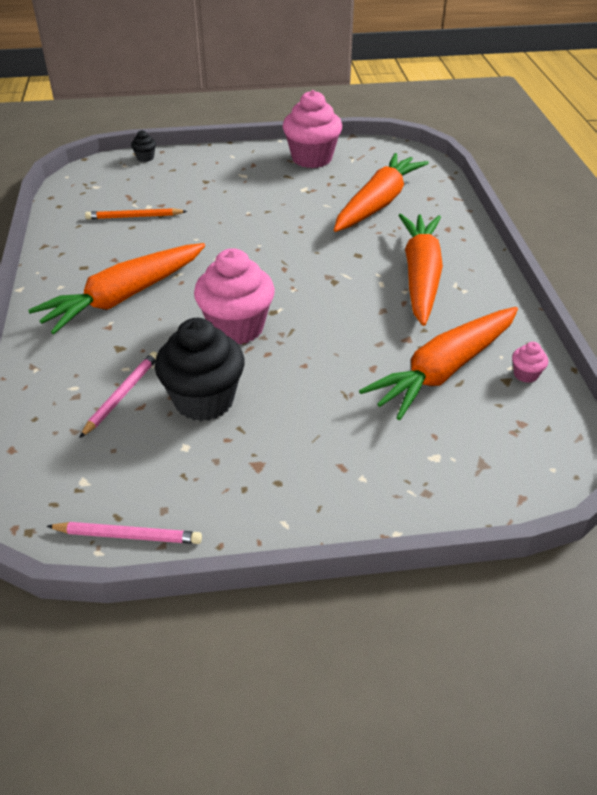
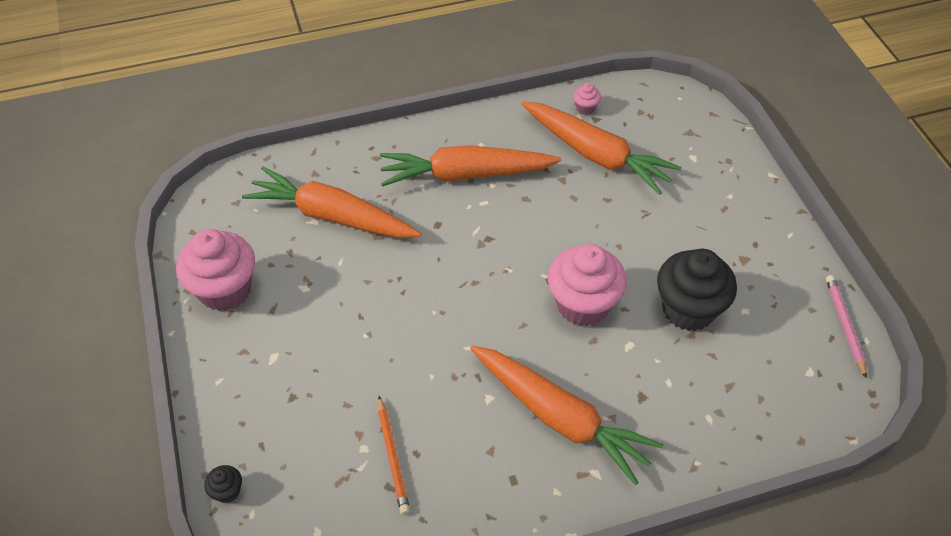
camera: 100 degrees left, 10 degrees up
(122, 395) = (704, 374): pink pencil -> none

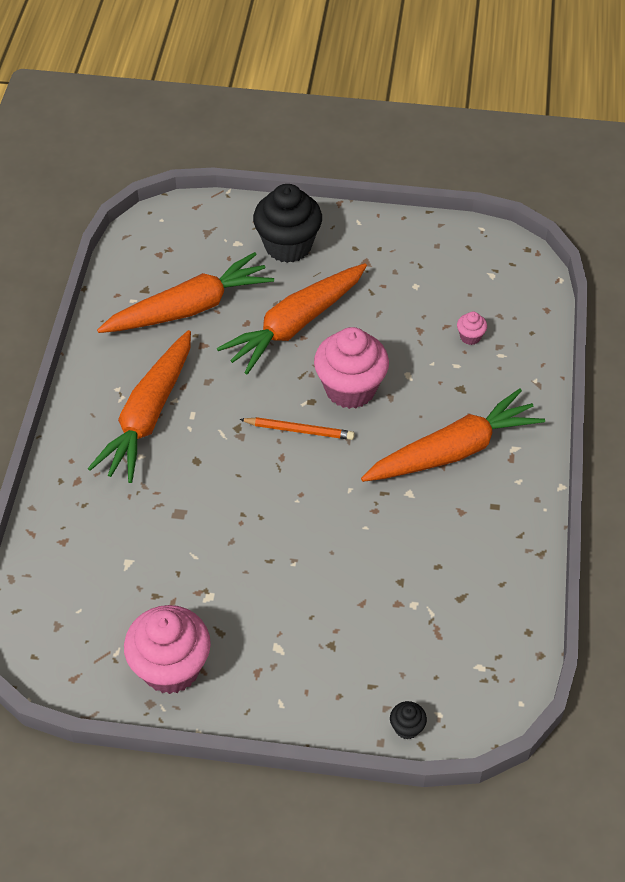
camera: 65 degrees left, 0 degrees up
(332, 216) = (132, 544): orange carrot -> orange carrot (295, 325)
(393, 457) = (433, 585): orange pencil -> orange pencil (299, 430)
(585, 108) = (126, 291): pink cupcake -> pink cupcake (470, 337)
(688, 309) = (394, 321): black cupcake -> black cupcake (288, 246)
(844, 325) = (461, 234): pink pencil -> none

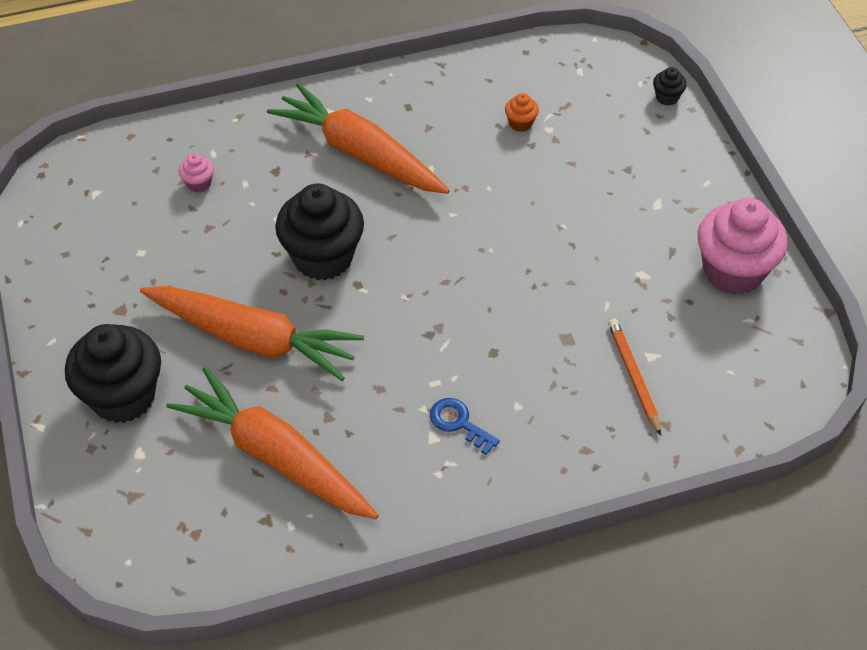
camera: 115 degrees left, 0 degrees up
(149, 415) = (459, 423): orange carrot -> blue key
(299, 430) = (402, 279): orange pencil -> orange pencil (633, 376)
(350, 389) = (323, 257): pink cupcake -> black cupcake
(431, 584) = (520, 123): none -> orange cupcake

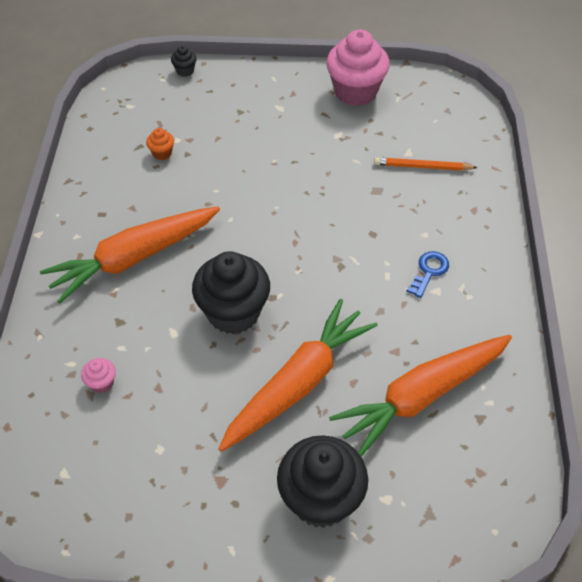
camera: 70 degrees left, 0 degrees up
(459, 423) = (429, 271): blue key -> blue key turned 150 degrees clockwise

